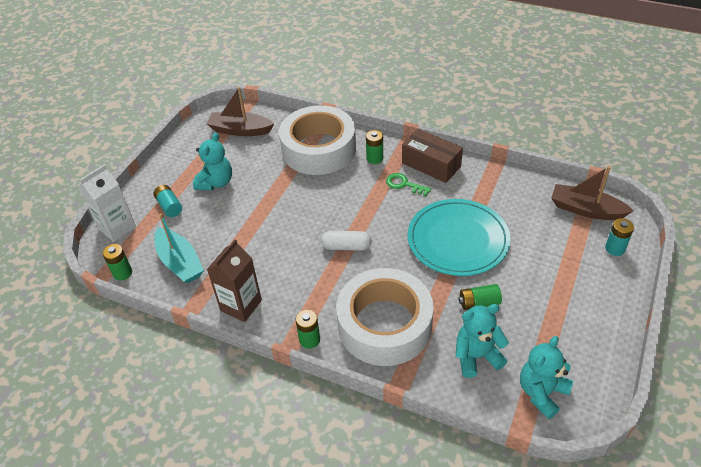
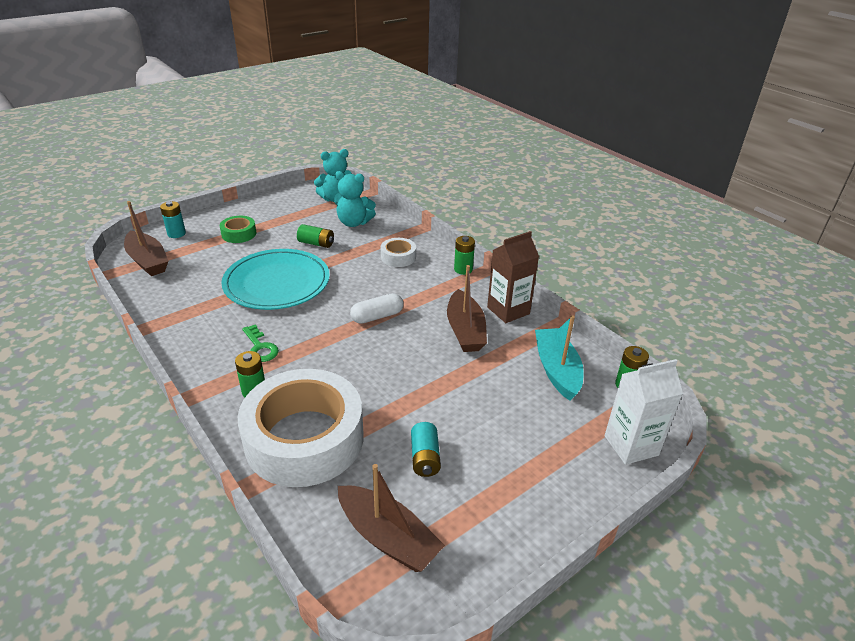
camera: 155 degrees left, 10 degrees down
(169, 206) = (551, 445): turquoise battery -> turquoise battery (425, 458)
(216, 183) = (474, 452): turquoise teddy bear -> none
(267, 266) = (465, 330): none -> brown boat
(346, 246) = (377, 316): white capsule -> white capsule turned 60 degrees counterclockwise
(384, 325) = (398, 257): white tape -> white tape, size x0.43
(431, 165) = (207, 355): brown box -> none
(563, 277) = (239, 234): none -> green tape

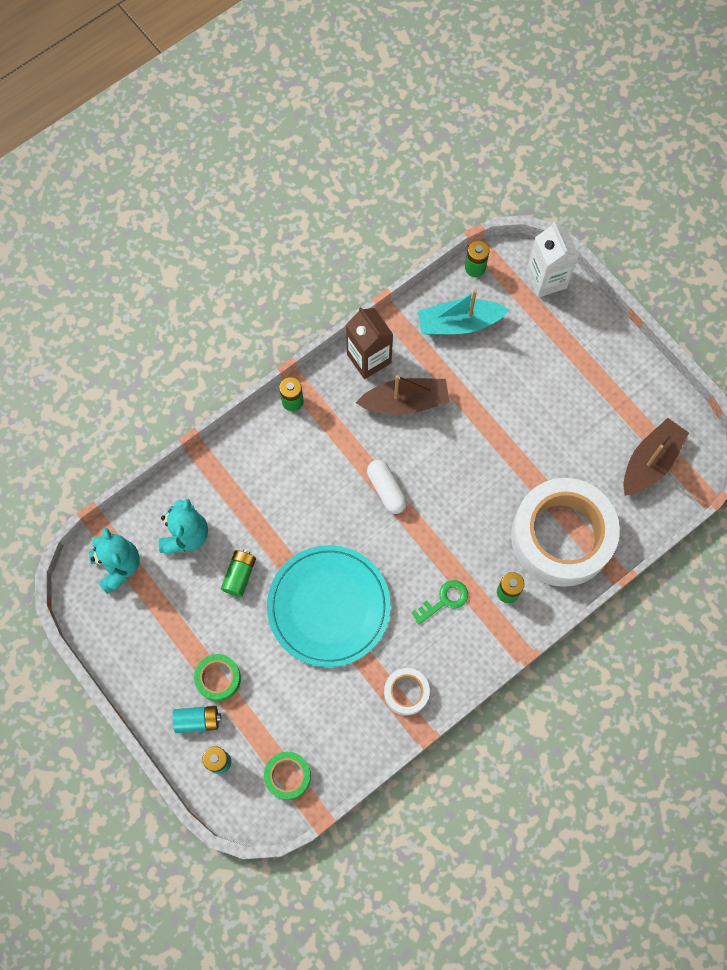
camera: 90 degrees left, 35 degrees up
(148, 261) = (287, 776): brown boat -> green tape
(398, 257) = (268, 474): white tape -> white tape (406, 692)
(425, 458) = (573, 438): turquoise battery -> turquoise battery (197, 720)

